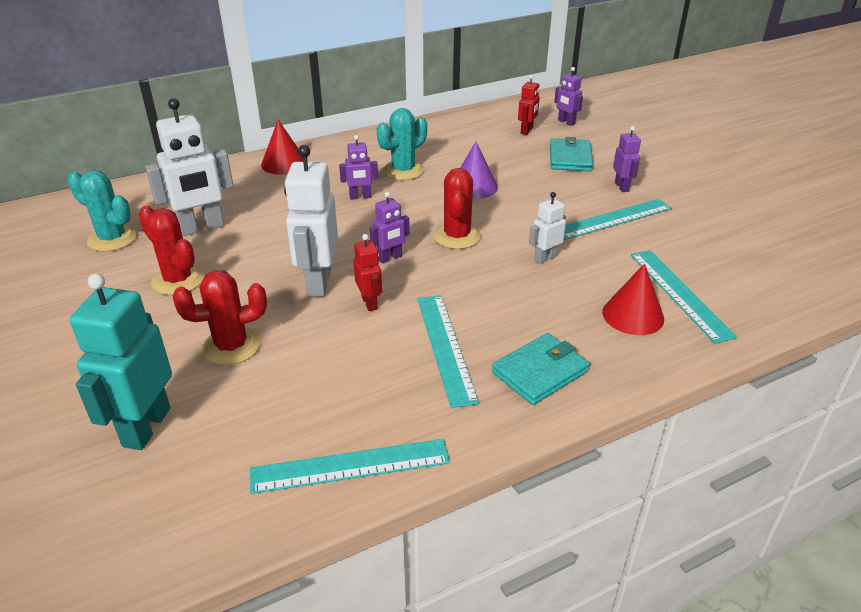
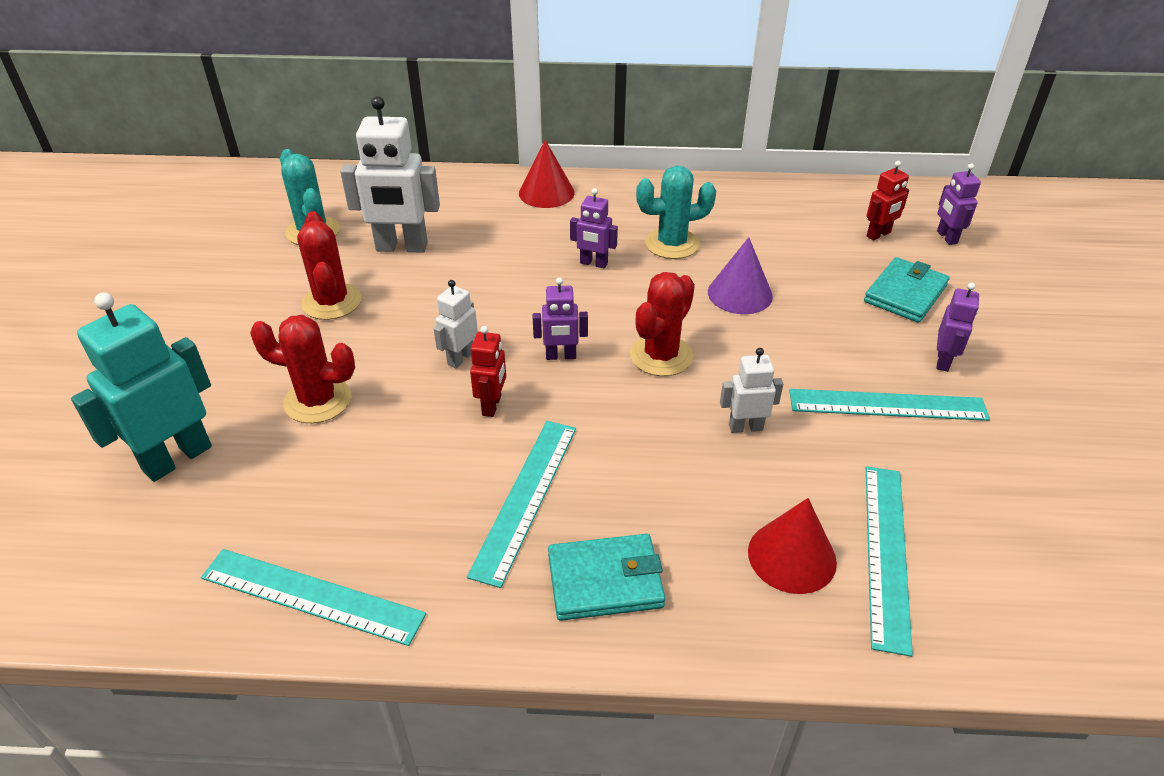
camera: 30 degrees right, 5 degrees up
(318, 282) = (460, 358): white robot -> white robot, size x0.53

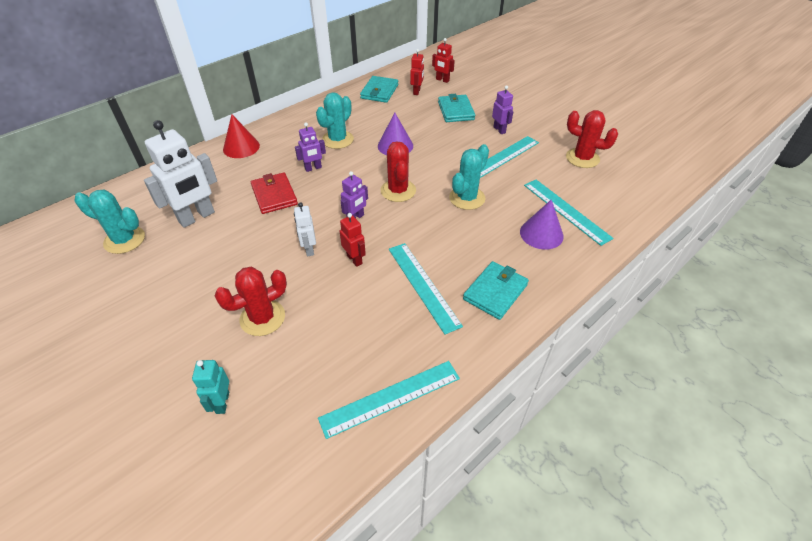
camera: 45 degrees left, 5 degrees up
(177, 458) = (222, 402): turquoise robot -> turquoise robot, size x0.53
(332, 302) = (196, 268): red cactus -> red cactus (582, 158)
(507, 270) = (274, 195): none -> red wallet
(745, 427) = (467, 198): white robot -> turquoise cactus
(792, 556) = (541, 234): red cone -> purple cone
(819, 208) = (379, 91): none -> turquoise wallet
(946, 237) = (442, 80): purple robot -> red robot

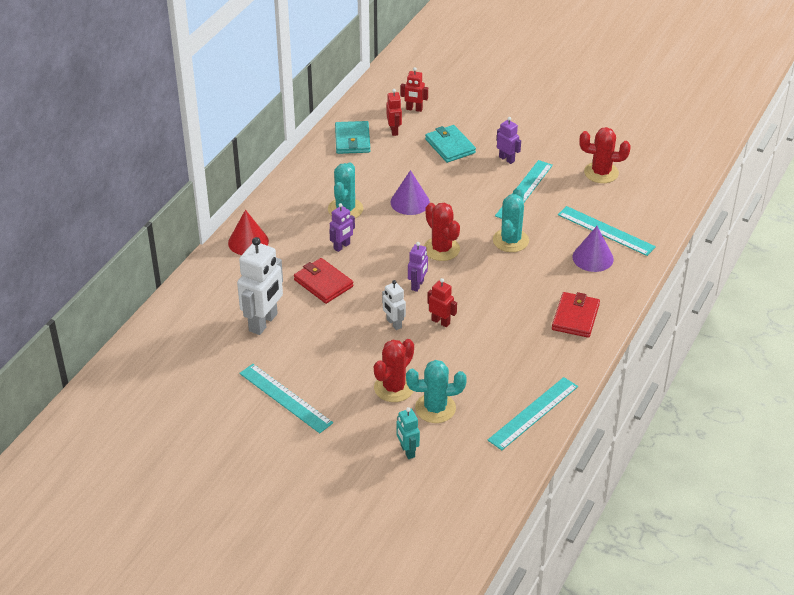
camera: 20 degrees left, 5 degrees down
(124, 240) = (211, 360): turquoise cactus -> turquoise cactus (435, 408)
(423, 285) = (513, 328): turquoise ruler -> turquoise ruler (285, 398)
(495, 292) = (575, 317): turquoise wallet -> red wallet

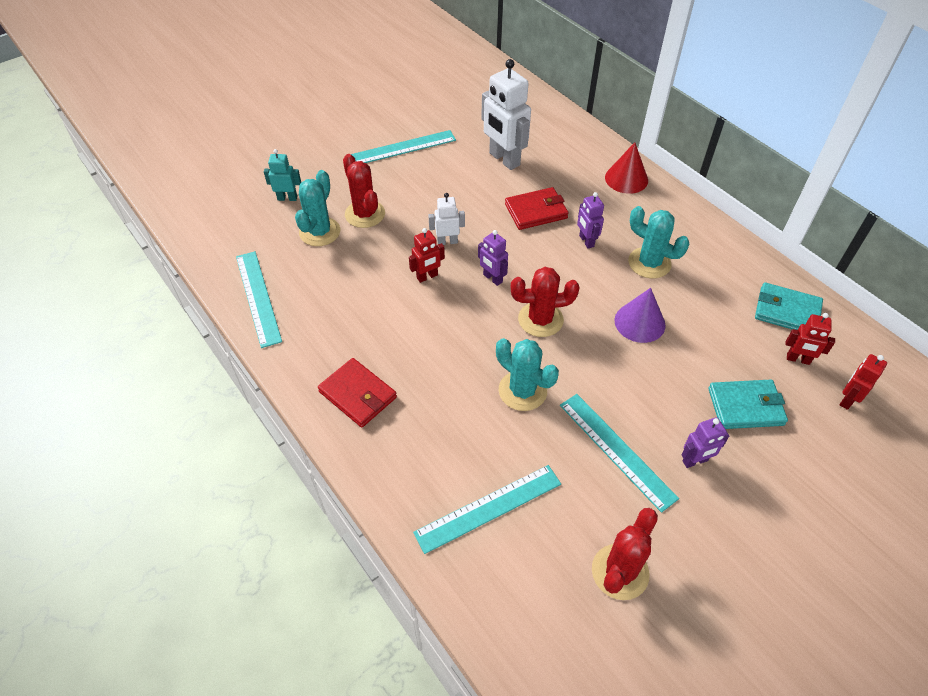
camera: 115 degrees right, 10 degrees up
(593, 258) = (445, 464): purple cone -> none

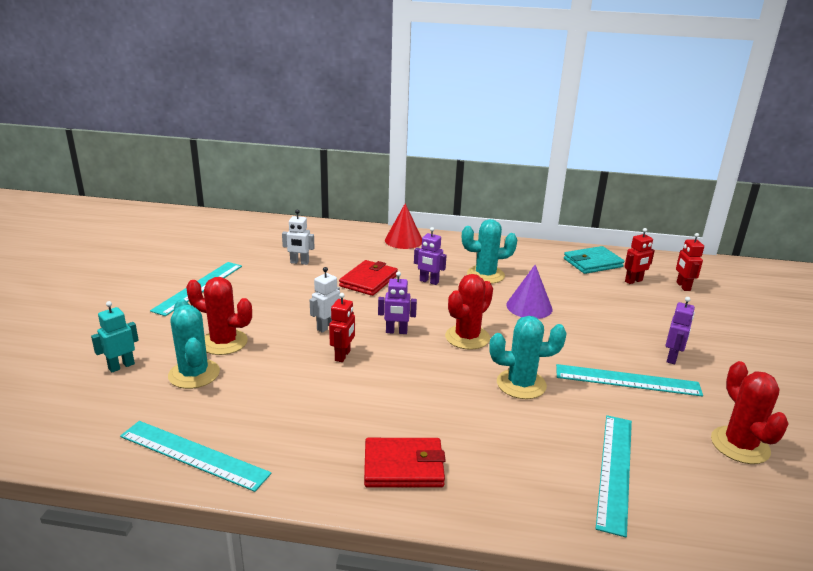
camera: 45 degrees left, 25 degrees down
(504, 159) = (299, 262): white robot -> white robot, size x0.53
(745, 406) = (648, 316): turquoise wallet -> none

